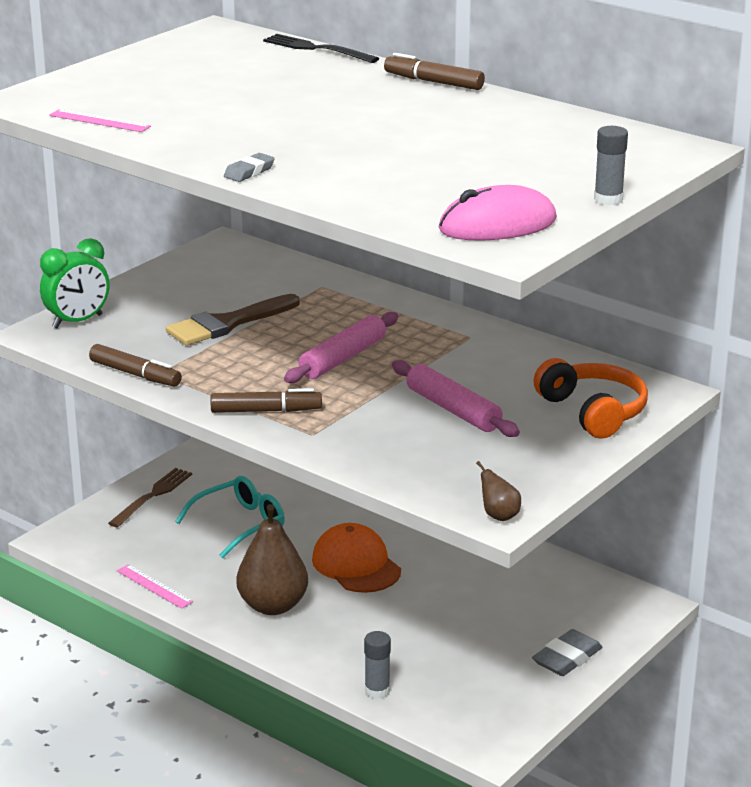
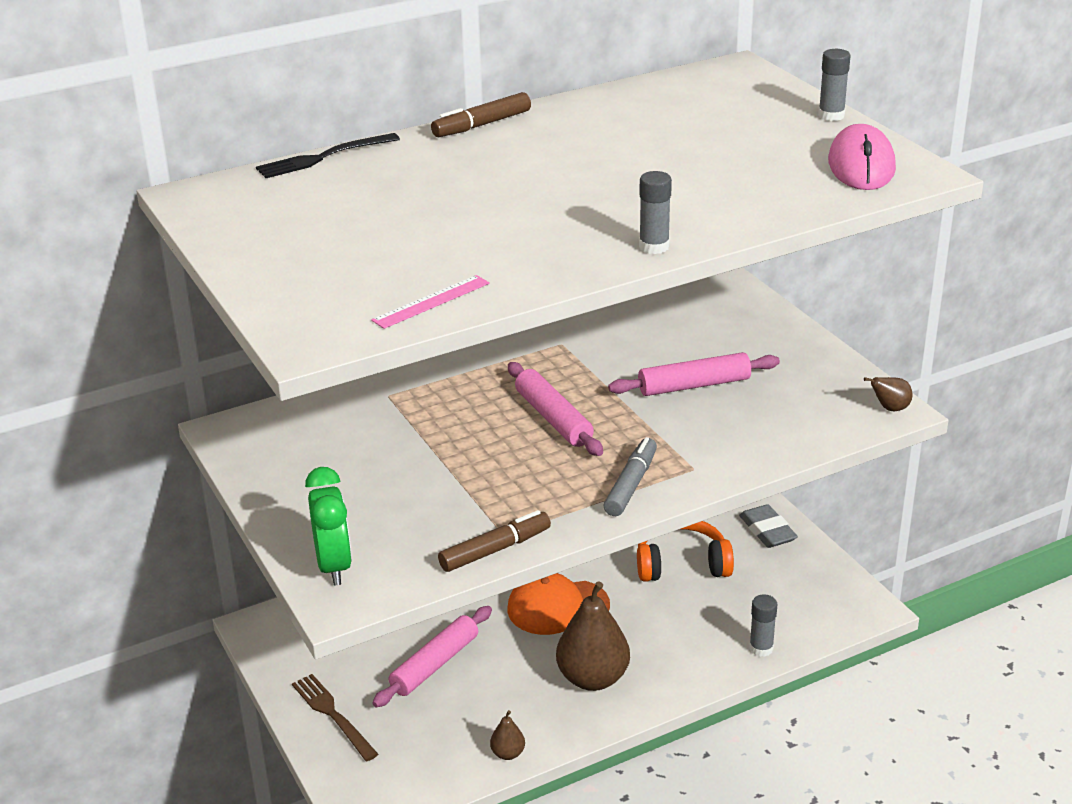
camera: 65 degrees left, 5 degrees up
(154, 586) = (508, 753): pink ruler -> brown pear
(227, 323) = (424, 468): brown brush -> none
(240, 524) = (435, 664): turquoise glasses -> pink rolling pin
(249, 172) = (654, 247): grey eraser -> grey glue stick
(266, 411) = (631, 484): brown marker -> grey marker
(593, 411) = (739, 323): orange headphones -> orange headphones (681, 564)

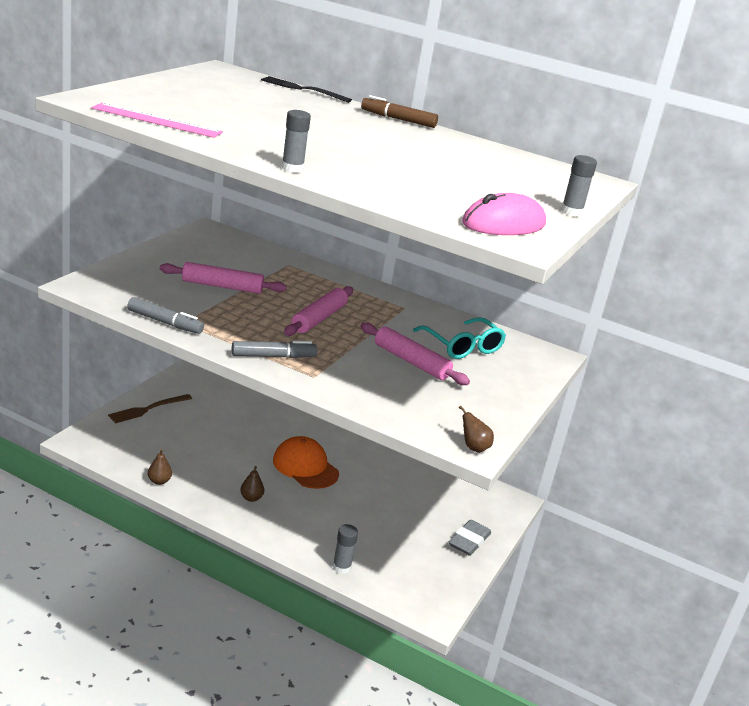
camera: 50 degrees right, 5 degrees down
(332, 714) = (147, 409): brown fork -> brown fork turned 150 degrees counterclockwise
(334, 566) = (110, 279): green clock -> none
(431, 302) = (156, 120): pink ruler -> pink ruler, size x1.53
(435, 664) = (215, 434): pink rolling pin -> pink rolling pin (222, 286)
(495, 550) = (165, 322): brown marker -> grey marker
(593, 678) = (251, 498): brown pear -> brown pear, size x0.45
(677, 336) = (462, 346): none -> turquoise glasses
(681, 564) = (395, 509): orange headphones -> none

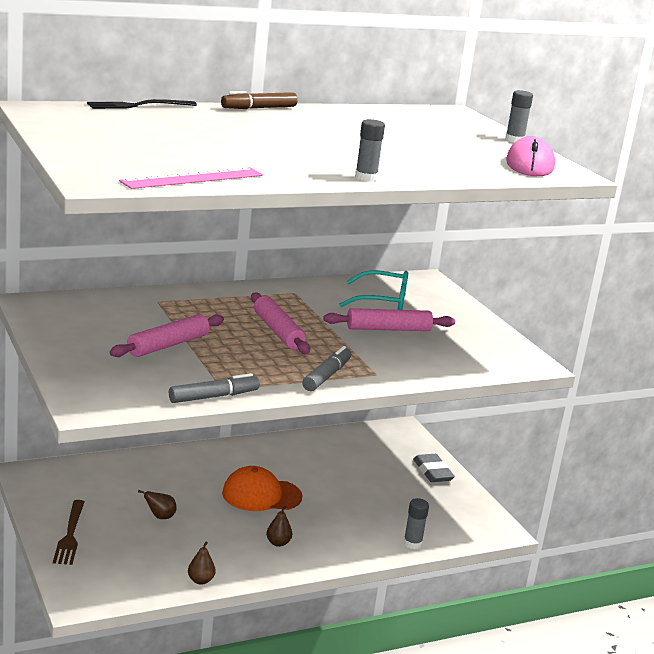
camera: 50 degrees left, 5 degrees down
(473, 447) = (532, 363): brown pear -> brown pear (160, 517)

